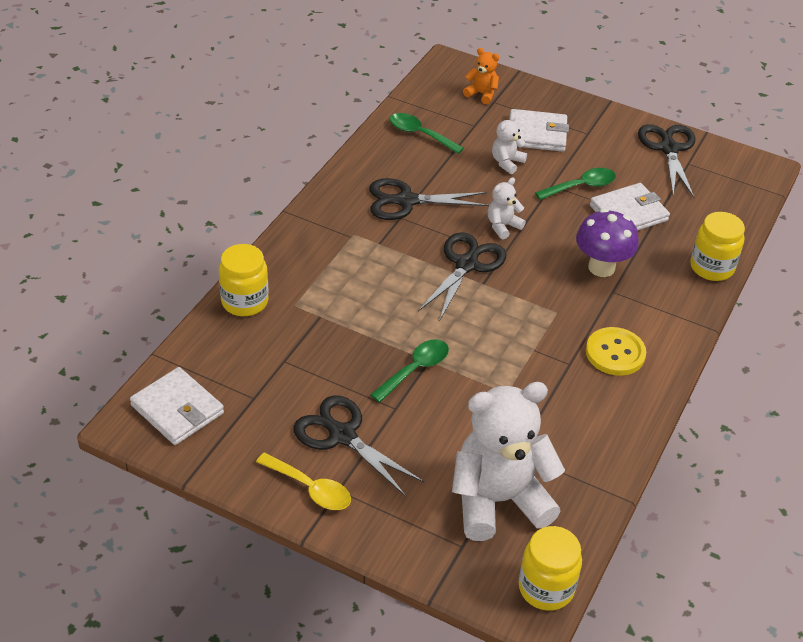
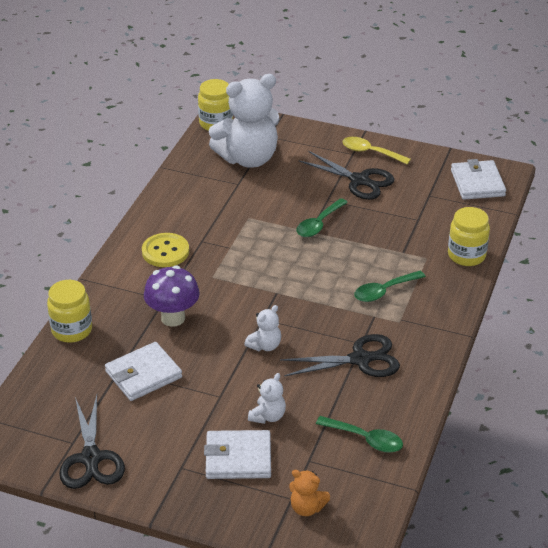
camera: 175 degrees right, 5 degrees down
(177, 409) = (477, 183): white wallet -> white wallet turned 45 degrees clockwise
(466, 265) = (293, 306): black scissors -> none
(581, 186) = (189, 398): green spoon -> green spoon (384, 291)

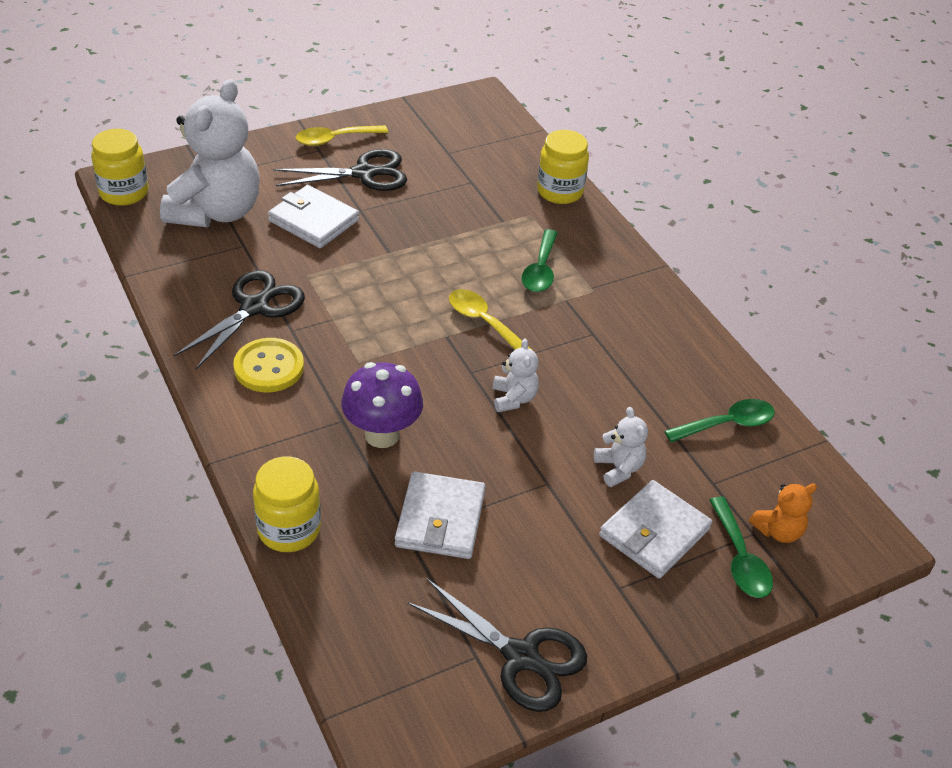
camera: 50 degrees left, 5 degrees up
(307, 298) = (483, 322): none -> yellow spoon
(319, 224) = (387, 240): green spoon -> green spoon (740, 558)
(360, 359) = (614, 350): black scissors -> black scissors (254, 307)
(477, 183) = (473, 118): white wallet -> white wallet (314, 220)

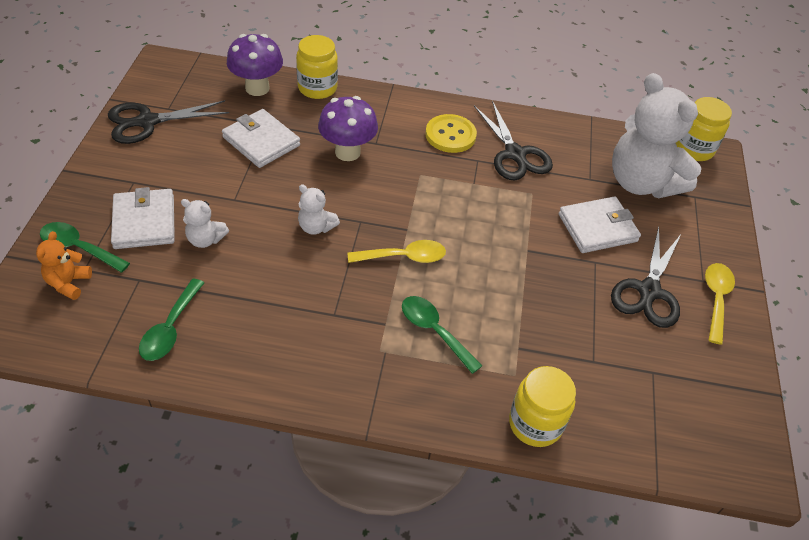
camera: 125 degrees right, 5 degrees up
(347, 590) = (257, 88): none -> purple mushroom

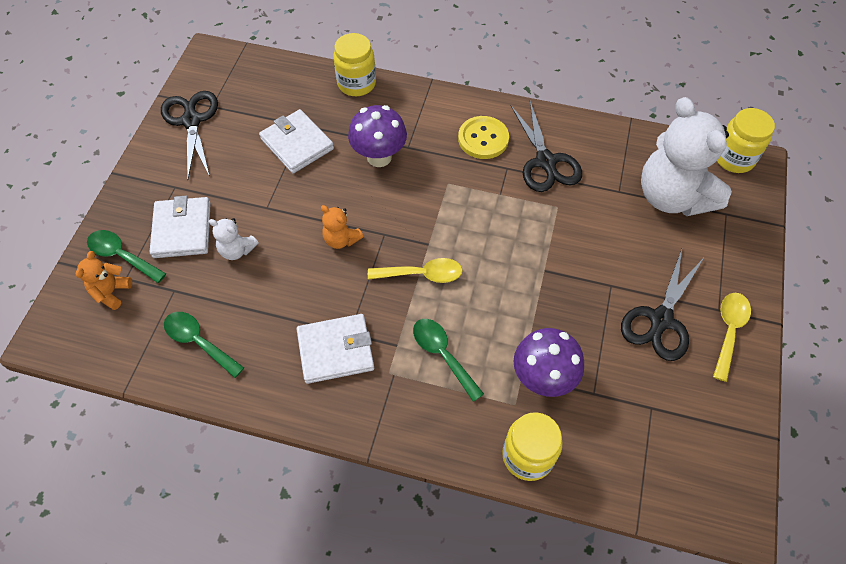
camera: 10 degrees right, 10 degrees up
(147, 122) = (191, 121): black scissors -> black scissors turned 90 degrees clockwise
(170, 328) = (199, 342): green spoon -> green spoon turned 105 degrees clockwise
(257, 88) = (298, 84): purple mushroom -> purple mushroom (542, 378)
(316, 227) = (341, 239): white teddy bear -> orange teddy bear
(597, 228) = (619, 247): white wallet -> white wallet (335, 350)

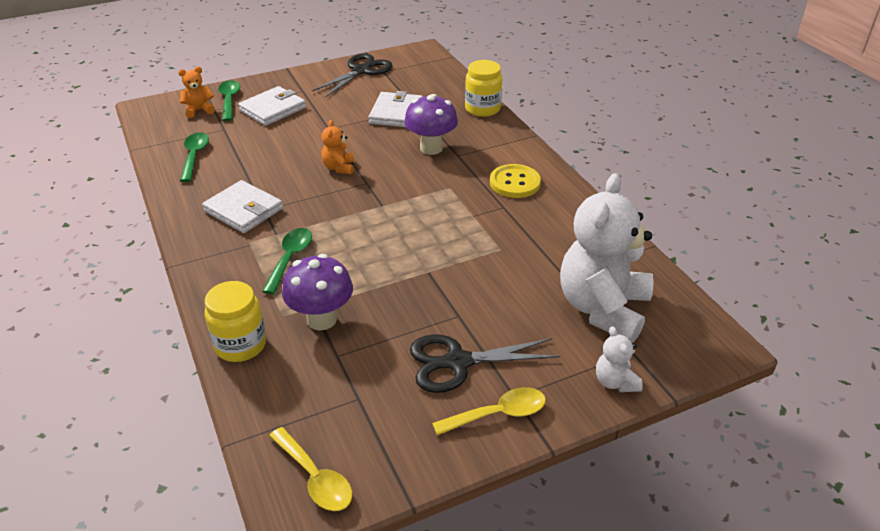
camera: 50 degrees right, 20 degrees down
(237, 250) = (281, 134): white teddy bear -> white teddy bear (615, 382)
(422, 274) = (351, 215): yellow spoon -> yellow spoon (315, 478)
(546, 161) = (537, 222): black scissors -> none
(734, 158) = (706, 328): yellow jar -> none

